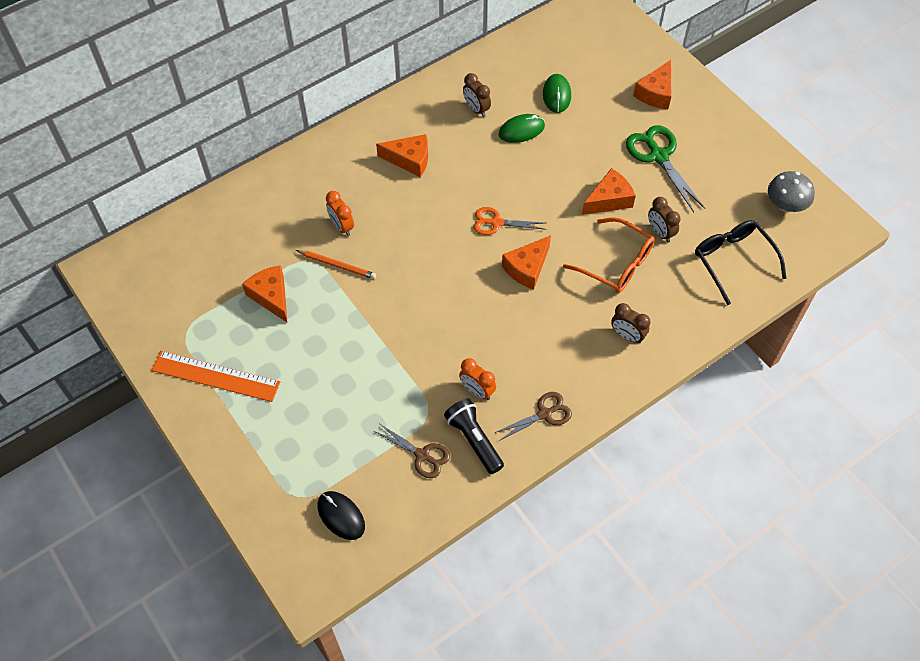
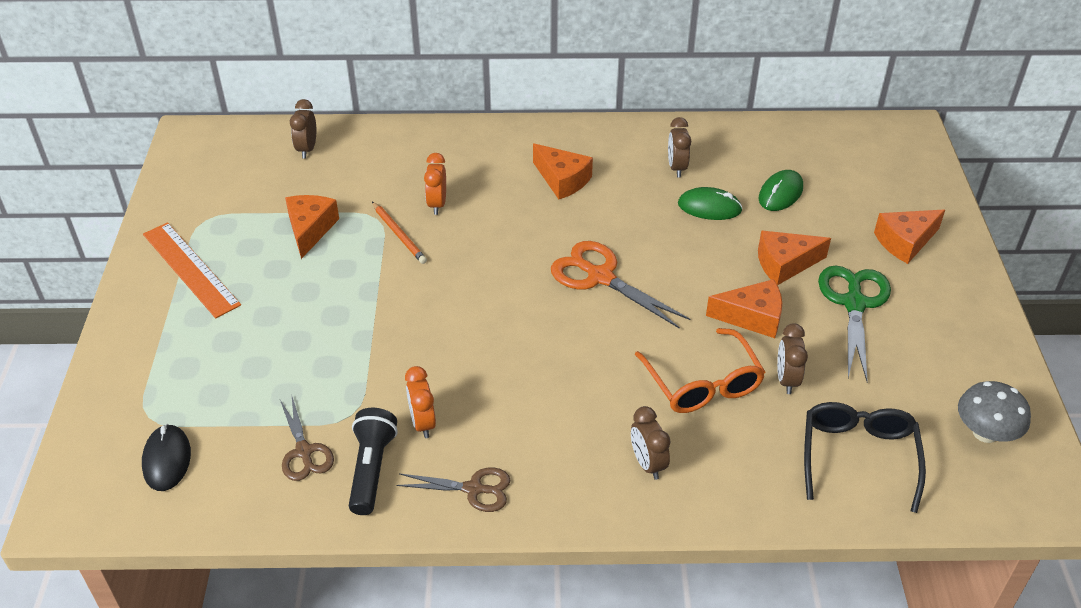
camera: 35 degrees right, 15 degrees down
(204, 232) = (307, 149): none -> brown clock
(496, 222) = (600, 277): orange scissors -> orange scissors, size x1.58
(527, 268) = (593, 335): orange cheese -> orange cheese (785, 264)

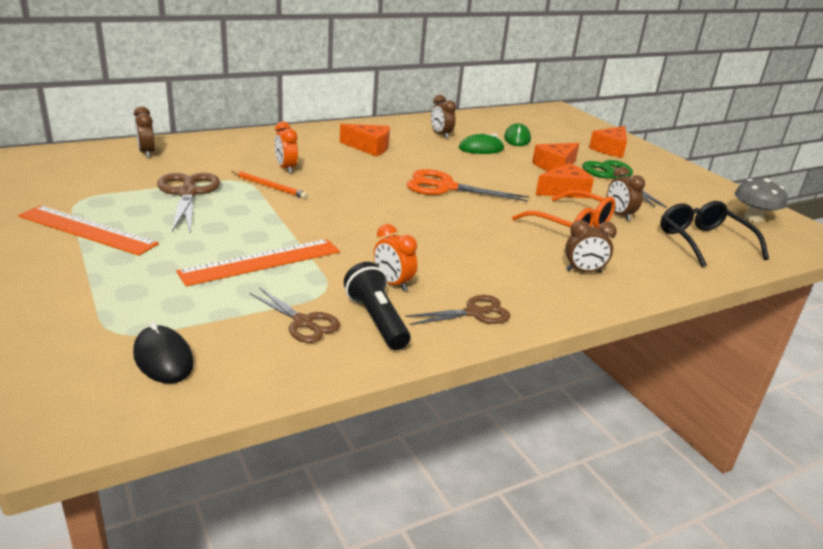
camera: 30 degrees left, 15 degrees down
(310, 229) = (188, 193): orange cheese -> brown scissors
(318, 356) = (261, 262): none -> orange ruler
(647, 464) = (583, 271): brown clock -> brown clock turned 45 degrees counterclockwise

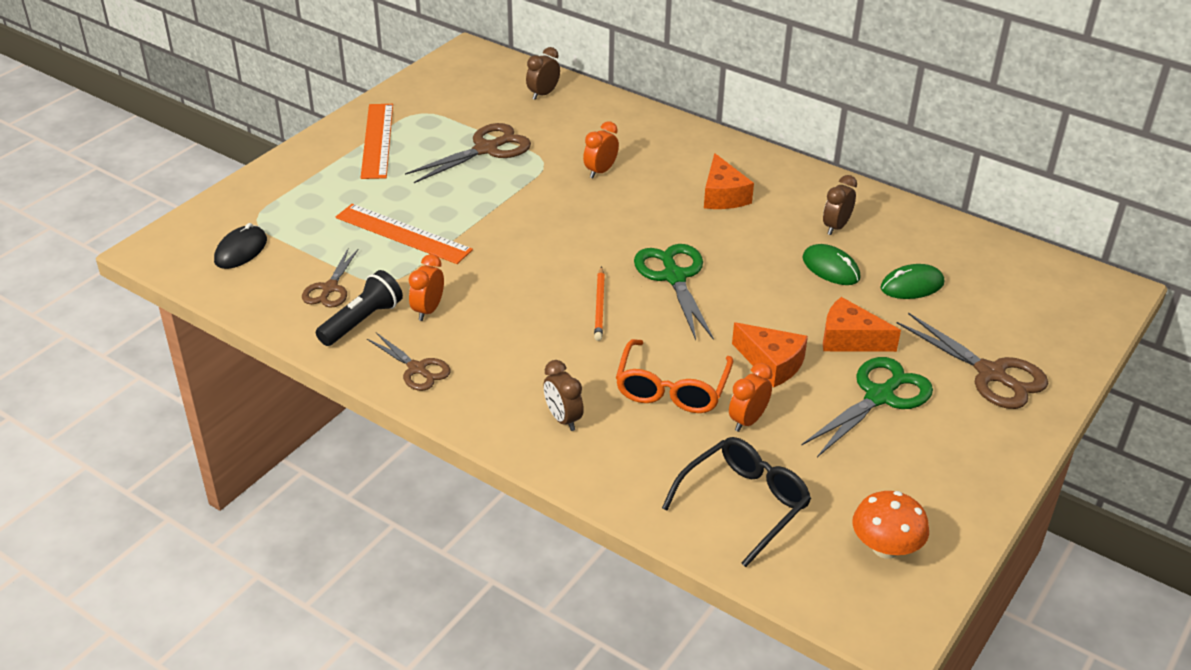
camera: 65 degrees right, 10 degrees up
(269, 186) = (548, 180): orange pencil -> orange pencil (600, 306)
(445, 187) = (674, 277): orange scissors -> green scissors
(610, 149) = (991, 374): orange cheese -> brown scissors
(619, 215) = (747, 421): brown clock -> orange clock
(753, 218) = (885, 548): grey mushroom -> orange mushroom

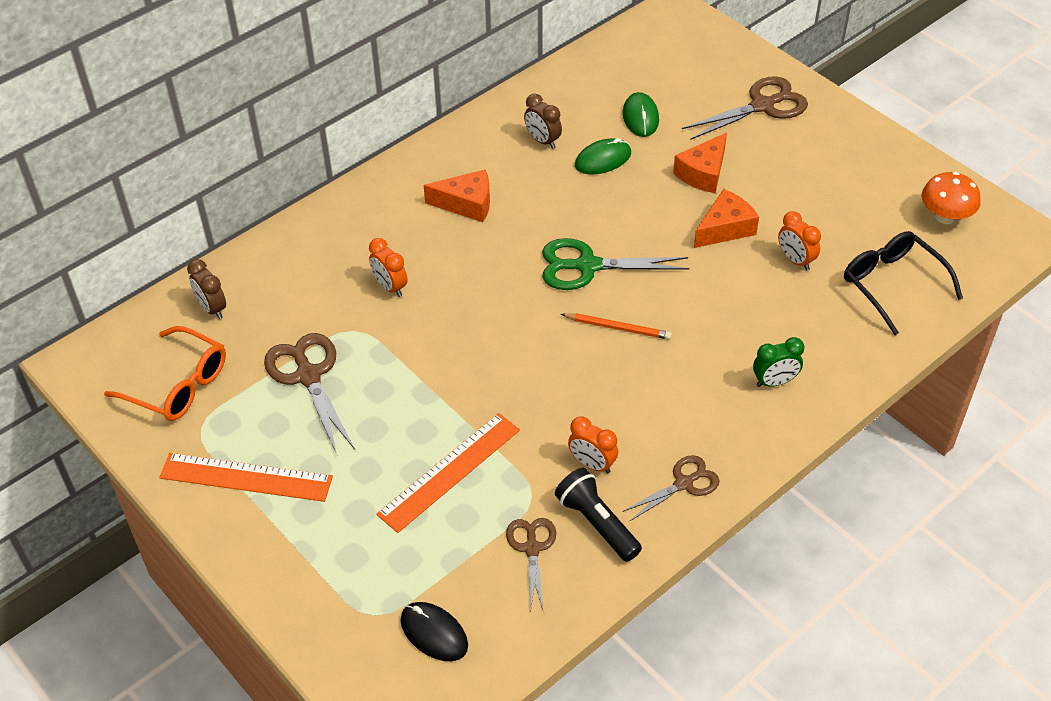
camera: 75 degrees left, 10 degrees up
(330, 288) = (532, 548): brown scissors -> brown scissors turned 120 degrees counterclockwise
(563, 419) = (774, 382): brown clock -> green clock
(672, 388) = (746, 300): orange glasses -> orange glasses (178, 385)
(879, 396) = (778, 175): green scissors -> none

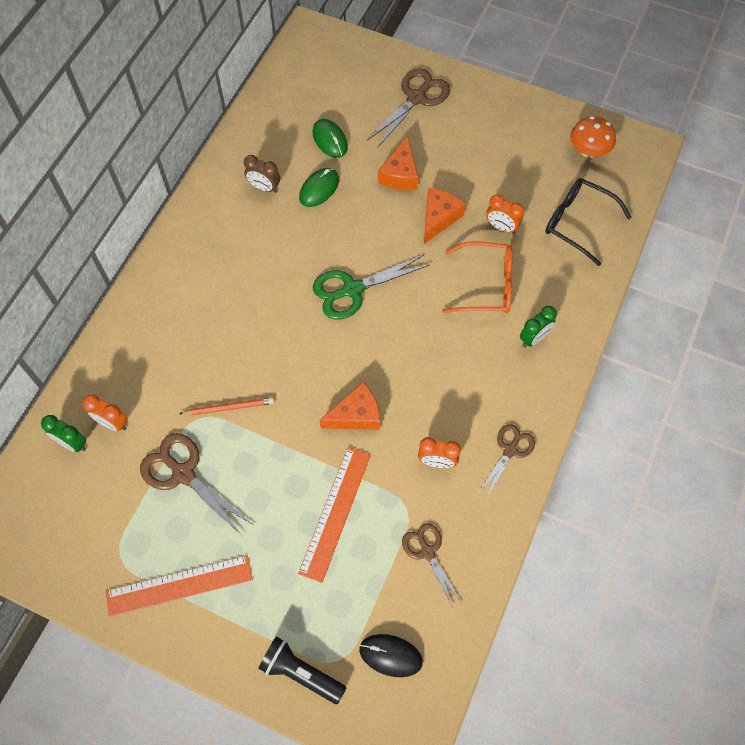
camera: 25 degrees left, 15 degrees up
(178, 385) = (80, 525): orange glasses -> orange glasses (486, 285)
(212, 308) = (72, 443): brown clock -> green clock
(390, 287) = (208, 367): orange clock -> orange clock (112, 423)
(467, 204) = (232, 268): orange cheese -> orange cheese (356, 415)
(597, 523) = (464, 510): black flashlight -> black flashlight (301, 673)
(618, 328) = (401, 336): orange pencil -> orange pencil (229, 407)

